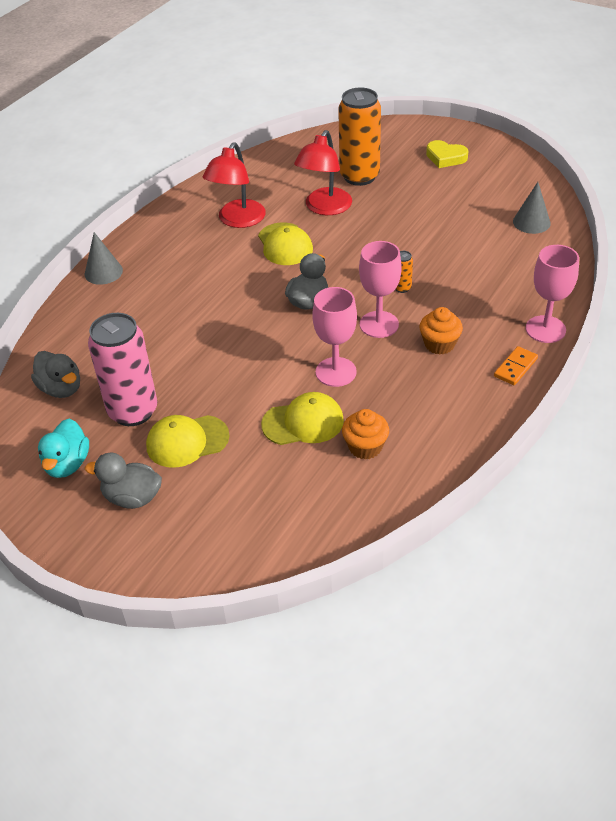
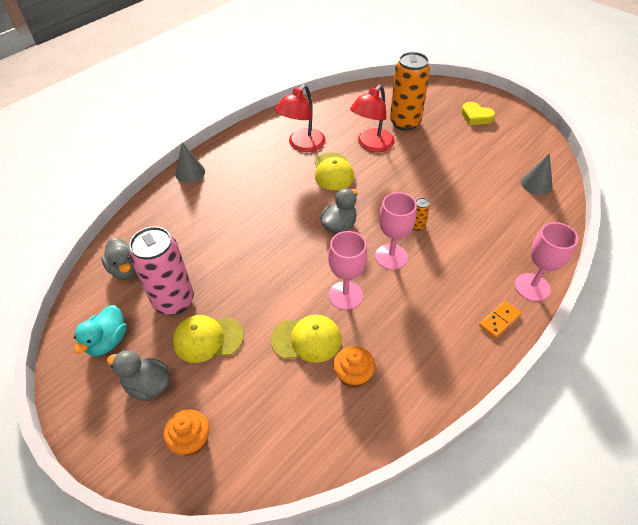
camera: 10 degrees right, 5 degrees up
(439, 344) = (438, 285): orange cupcake -> orange cupcake (191, 440)

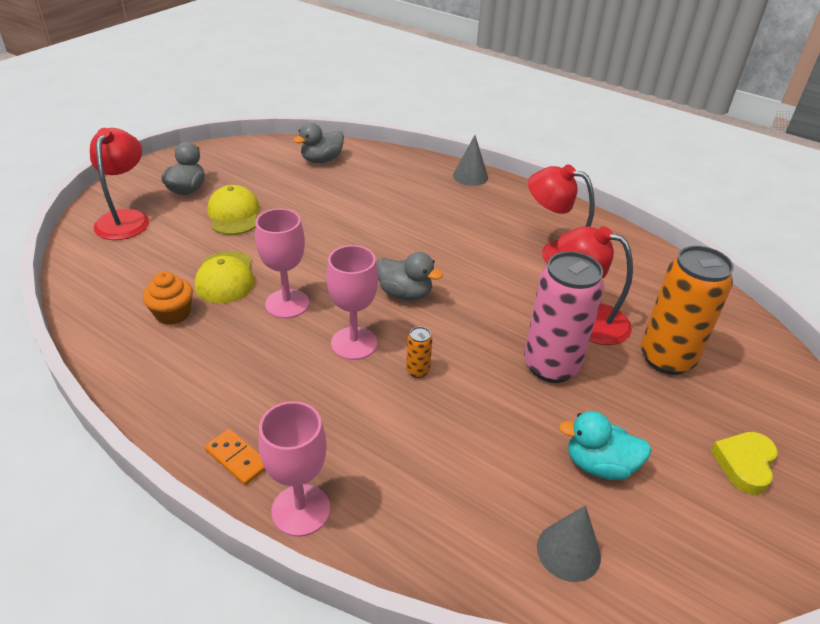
camera: 80 degrees right, 10 degrees down
(108, 341) = (237, 164): turquoise duck -> turquoise duck (599, 465)
(174, 301) = (282, 190): pink can -> pink can (551, 366)
(191, 440) = (126, 218): orange cupcake -> red lamp
(333, 171) = (510, 284): yellow cap -> none

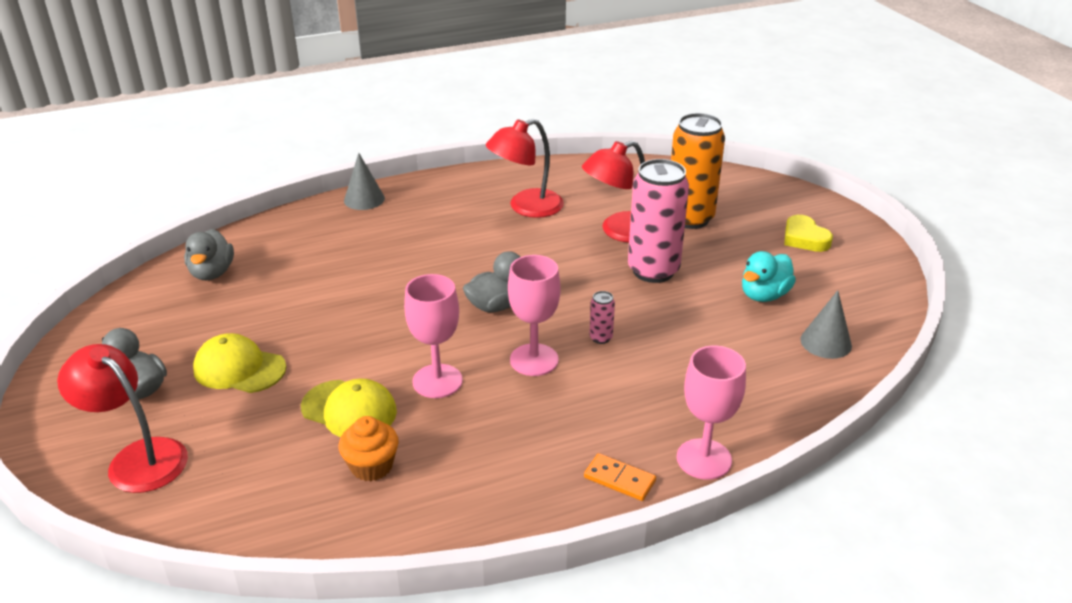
camera: 55 degrees left, 5 degrees down
(237, 458) = (619, 479): orange domino -> orange domino turned 45 degrees clockwise
(418, 371) = (601, 338): orange can -> pink can

